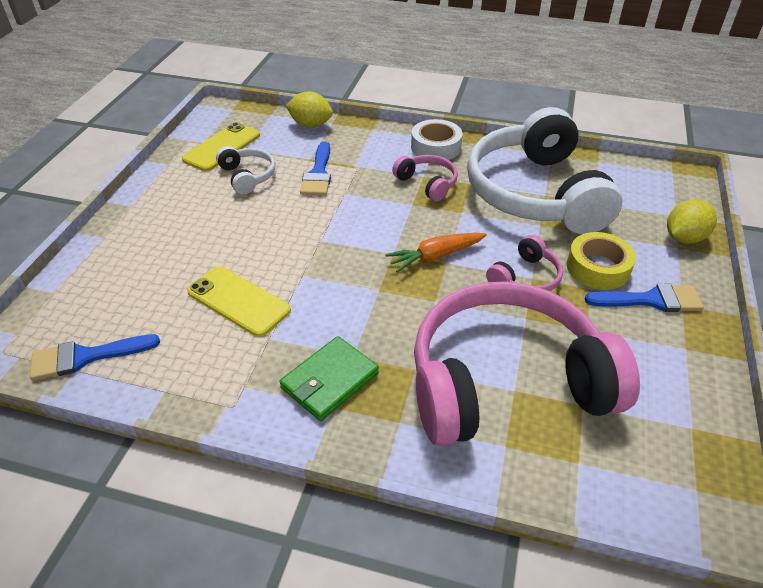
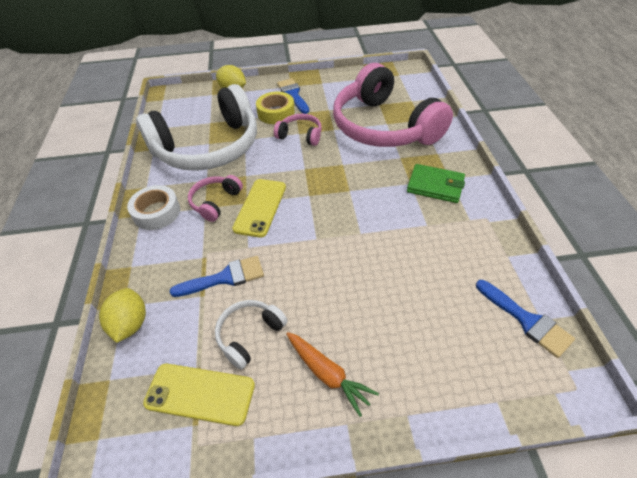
camera: 110 degrees left, 5 degrees up
(238, 301) = (409, 257): yellow phone -> yellow phone (260, 207)
(436, 256) = (301, 174): orange carrot -> orange carrot (327, 374)

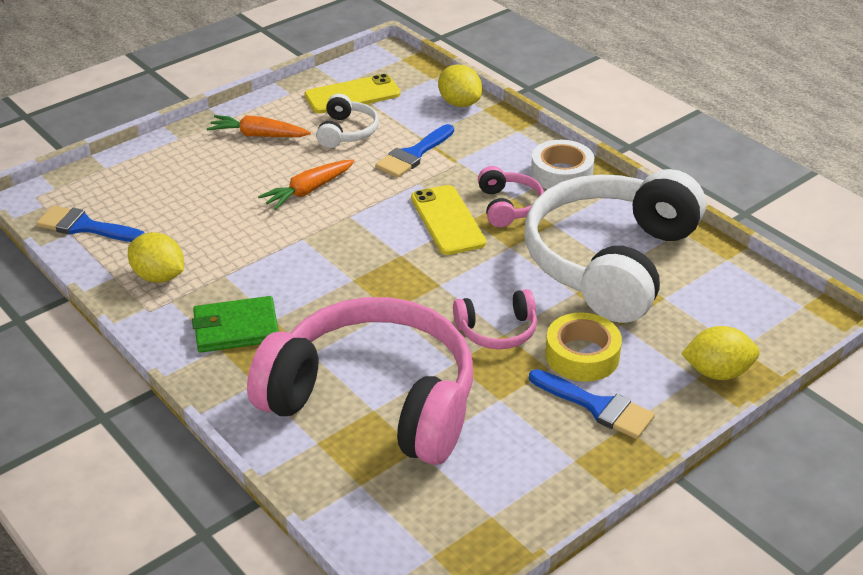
camera: 145 degrees right, 10 degrees down
(328, 276) = (309, 190): none -> orange carrot
(473, 242) = (159, 276): none -> yellow lemon

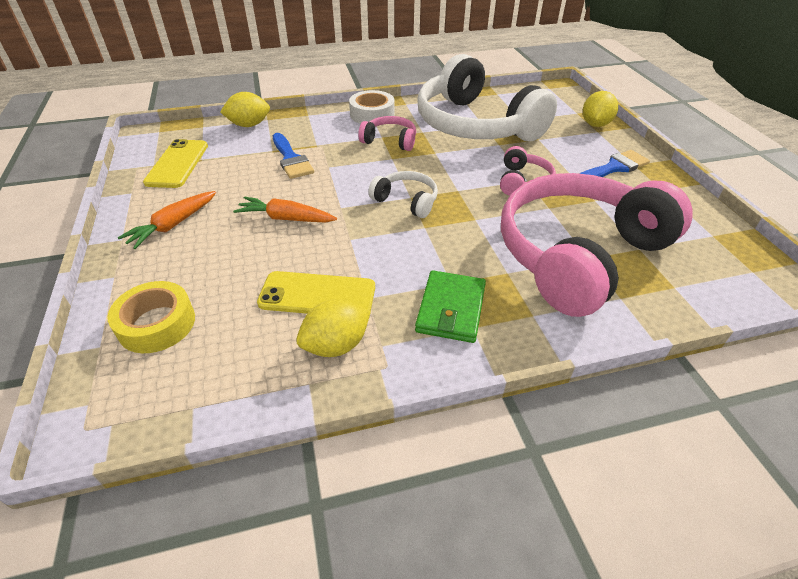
camera: 65 degrees left, 5 degrees up
(85, 227) = (194, 390): blue brush -> none
(309, 190) = (286, 218): orange carrot -> orange carrot turned 120 degrees clockwise
(347, 132) = (225, 179): white headphones -> white headphones (406, 201)
(447, 220) = (385, 167): yellow phone -> yellow phone (317, 295)
(582, 355) = (563, 159): yellow tape -> yellow tape (157, 324)

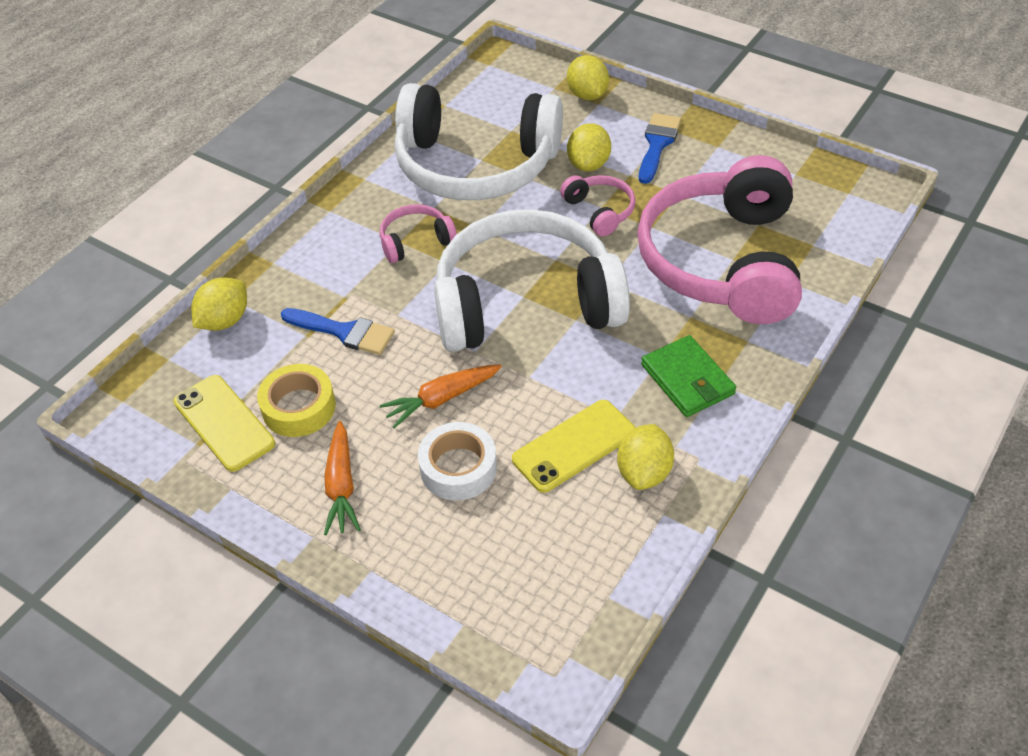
camera: 40 degrees left, 5 degrees up
(157, 324) = (481, 571): yellow tape -> yellow tape (299, 407)
(372, 114) = (347, 217): white tape -> white tape (458, 468)
(406, 201) = (526, 303): white headphones -> white headphones, size x2.39
(548, 156) = (588, 164): none -> yellow lemon

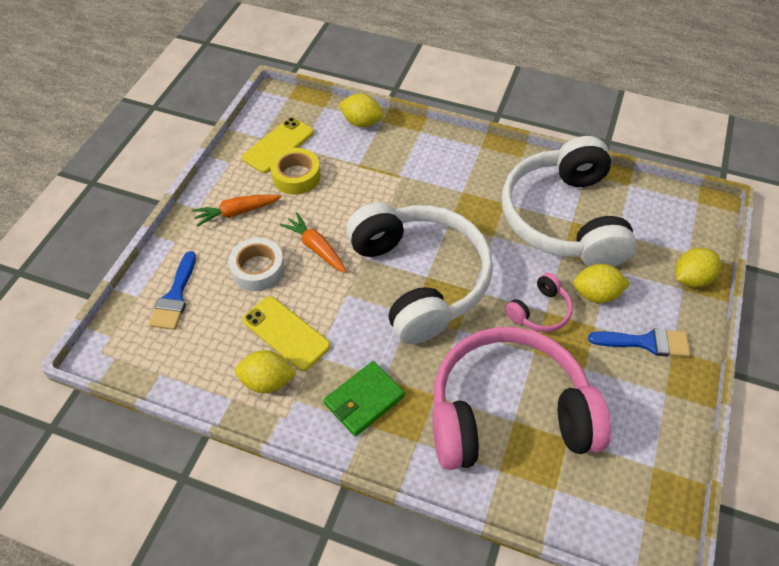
camera: 75 degrees right, 5 degrees up
(344, 332) = (366, 183): blue brush -> blue brush (175, 297)
(415, 241) = (465, 201): pink headphones -> none

